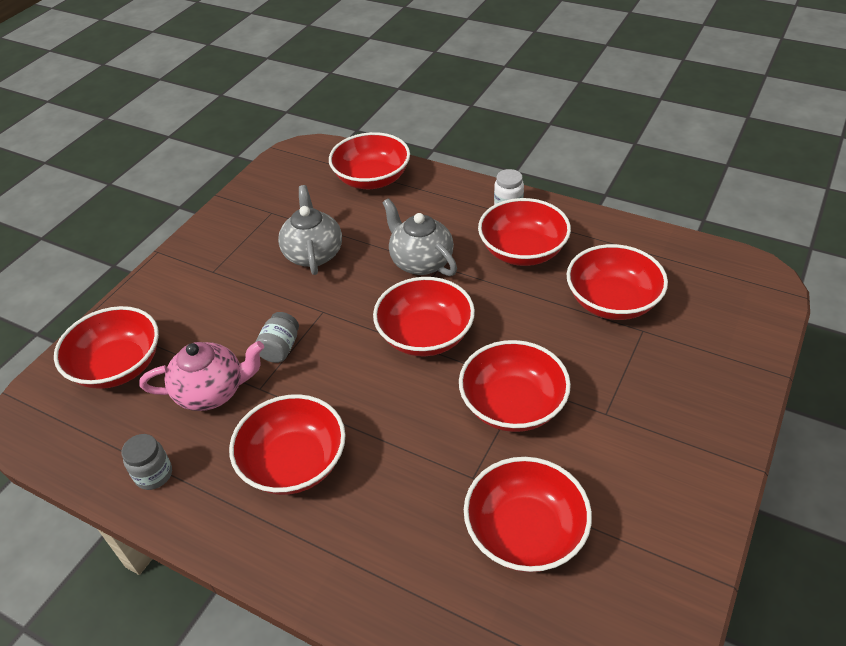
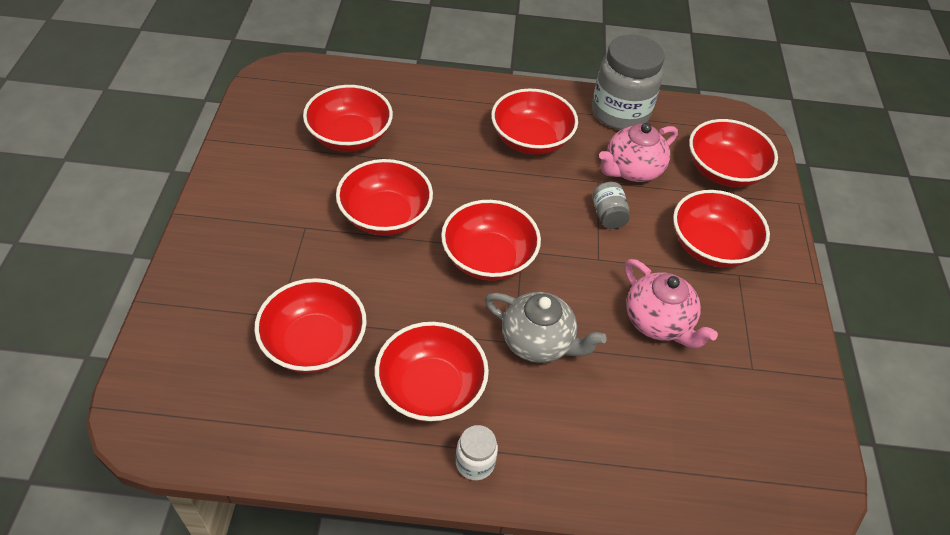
camera: 150 degrees right, 5 degrees up
(154, 474) = (620, 113): grey jar -> grey jar, size x2.15
(313, 253) = (658, 322): grey teapot -> pink teapot
(372, 179) = (677, 463): red bowl -> red bowl (711, 246)

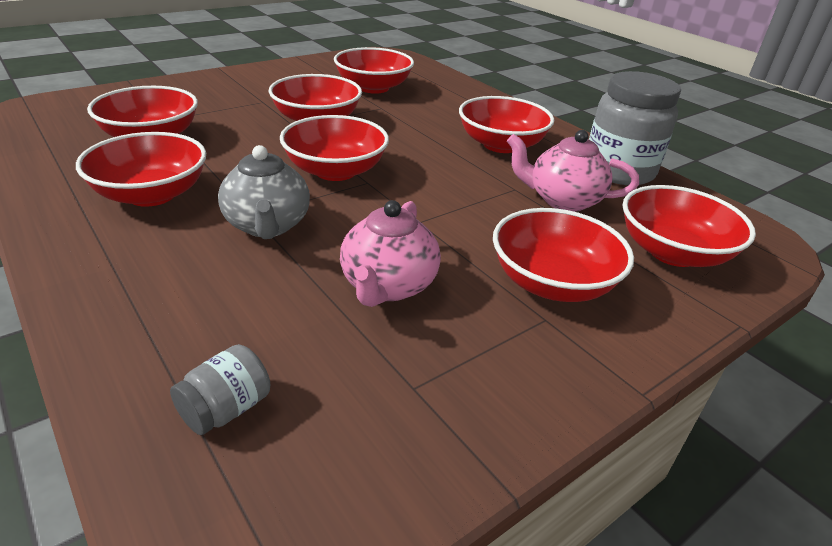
camera: 50 degrees right, 15 degrees down
(475, 463) = (79, 243): white jar -> none
(608, 215) = (482, 207): grey jar -> grey jar (226, 409)

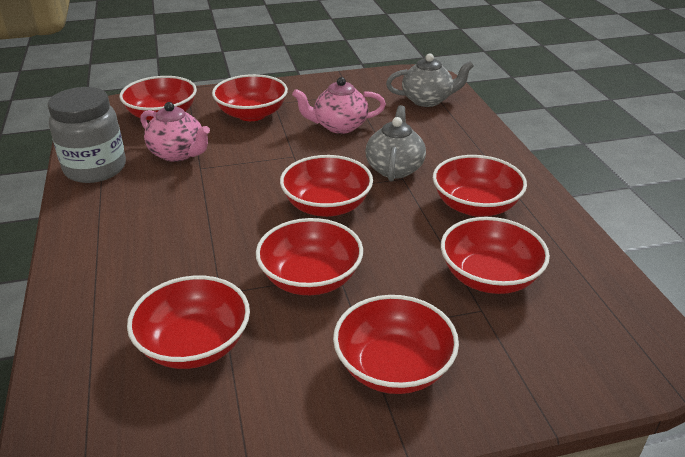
camera: 155 degrees left, 0 degrees up
(226, 409) = (427, 100): grey jar -> grey teapot
(388, 286) = (339, 126): pink teapot -> pink teapot turned 135 degrees counterclockwise
(501, 145) = (154, 211): red bowl -> red bowl (393, 367)

